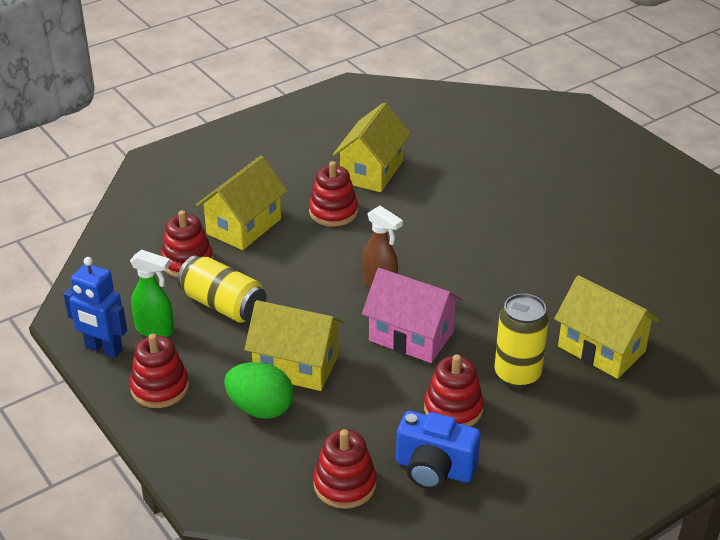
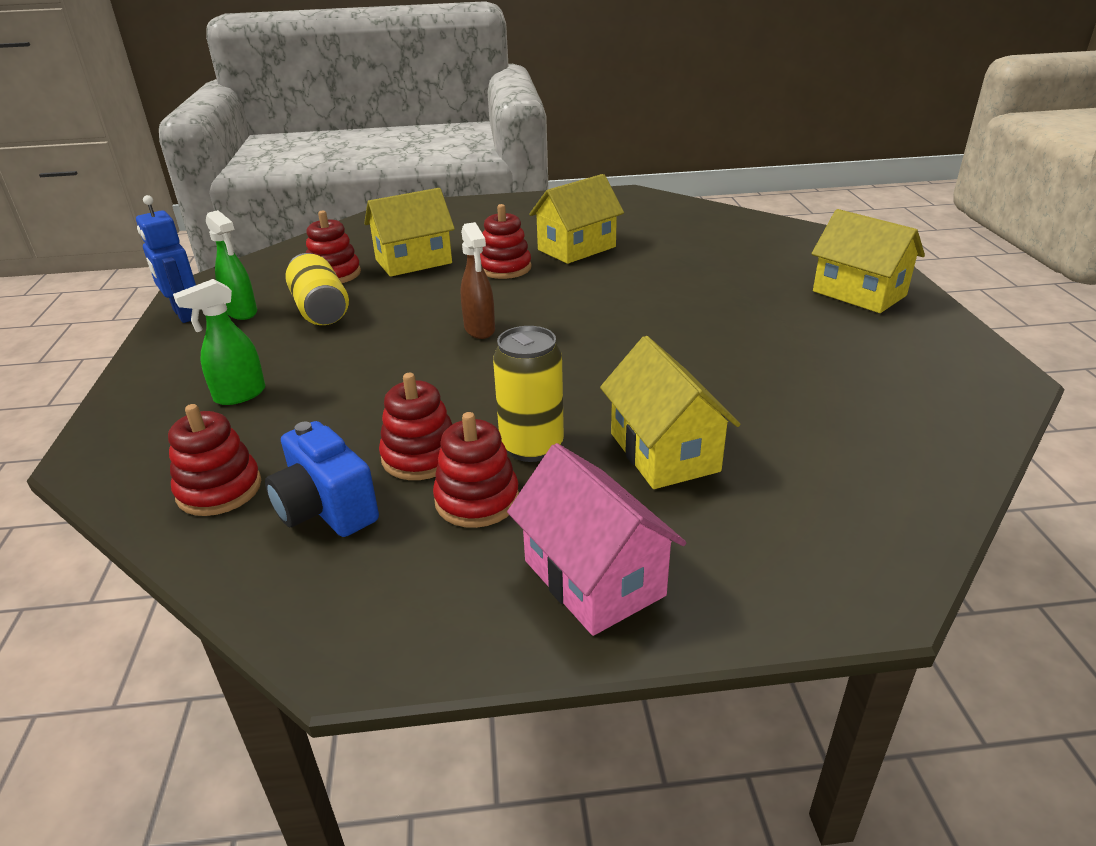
camera: 30 degrees right, 5 degrees down
(160, 388) = (183, 354): red stacking toy -> red stacking toy (477, 500)
(260, 408) = (239, 395): green egg -> green spray bottle
(296, 366) = (318, 371): yellow house -> yellow house (859, 293)
(411, 336) = (458, 378): pink house -> pink house (594, 578)

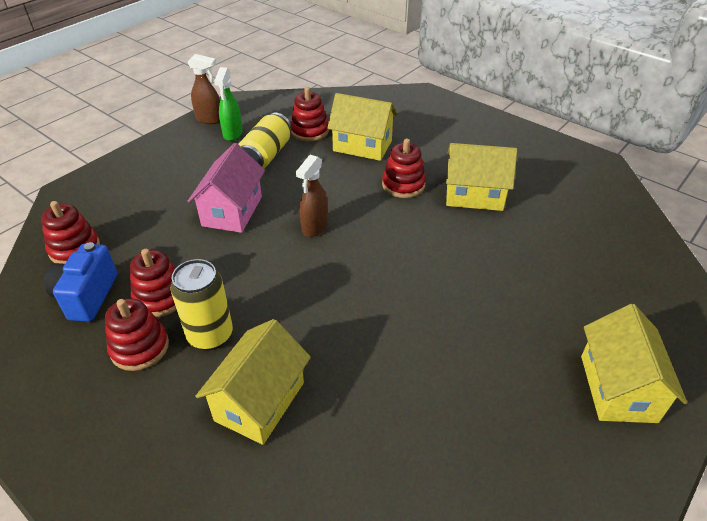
camera: 45 degrees right, 10 degrees up
(184, 315) = (210, 119): blue robot -> brown spray bottle
(239, 395) = (156, 194): green spray bottle -> none
(594, 578) = (107, 446): pink house -> pink house (232, 211)

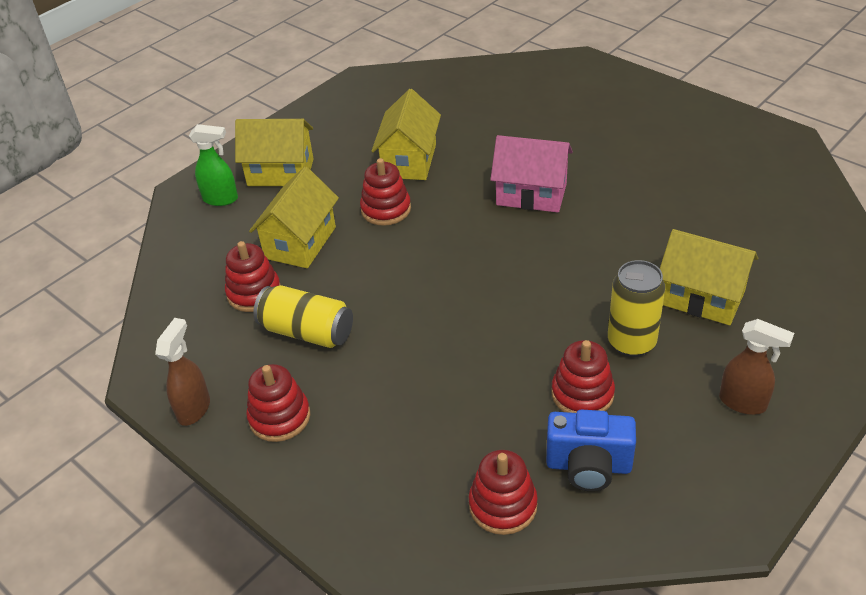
camera: 85 degrees left, 0 degrees up
(140, 347) = (657, 397): red stacking toy -> red stacking toy (279, 417)
(232, 134) = (244, 375): green spray bottle -> green spray bottle (221, 199)
(232, 211) = (427, 351): pink house -> pink house (531, 194)
(314, 227) = (460, 276): brown spray bottle -> brown spray bottle (743, 403)
(617, 388) = (644, 109): yellow house -> yellow house (280, 172)

